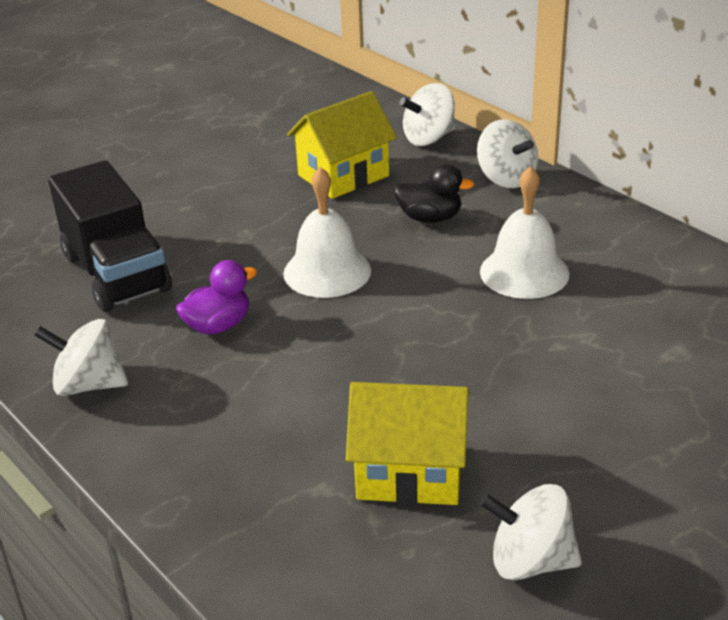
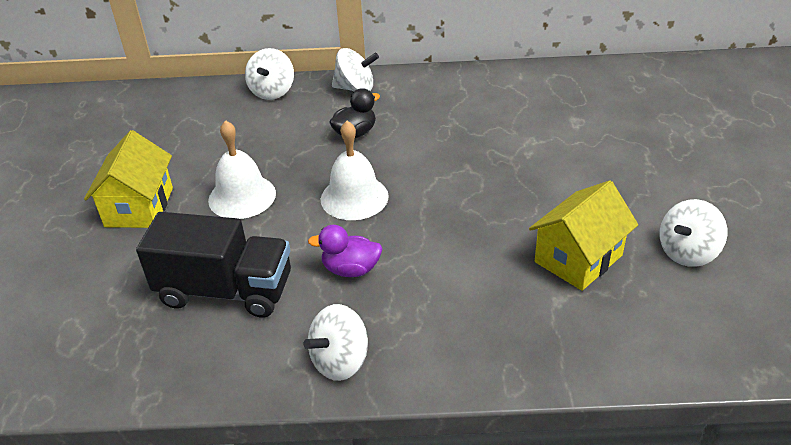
camera: 50 degrees left, 5 degrees up
(218, 325) = (351, 269): purple duck -> purple duck turned 90 degrees counterclockwise
(343, 175) = (261, 141): yellow house -> yellow house (139, 207)
(524, 272) = (451, 129): white bell -> white bell (242, 196)

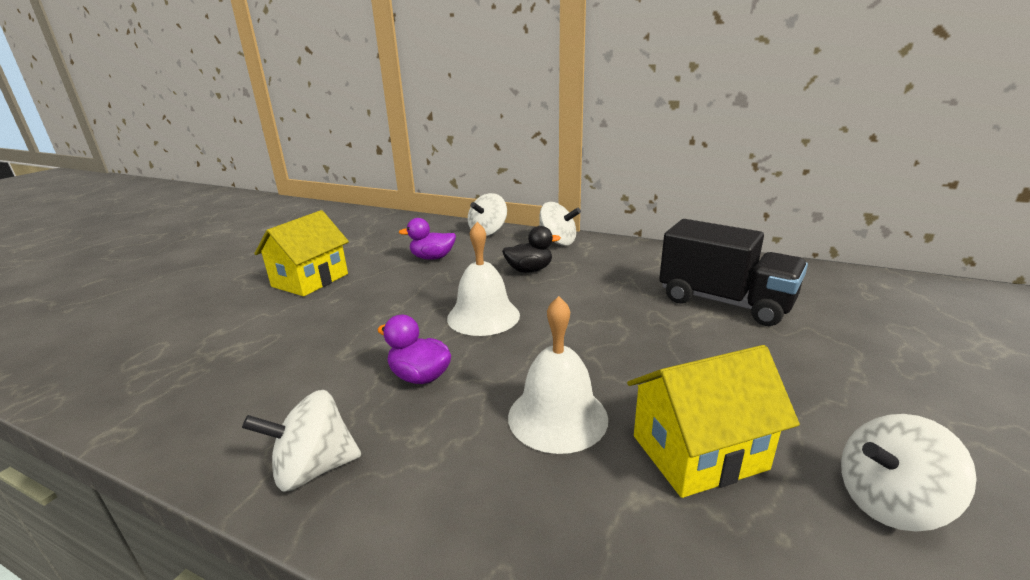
camera: 25 degrees right, 15 degrees down
(226, 290) = (295, 359): black truck -> black truck (724, 302)
(242, 196) = (391, 292): white bell -> white bell (557, 416)
(244, 143) = (432, 258): none -> purple duck

